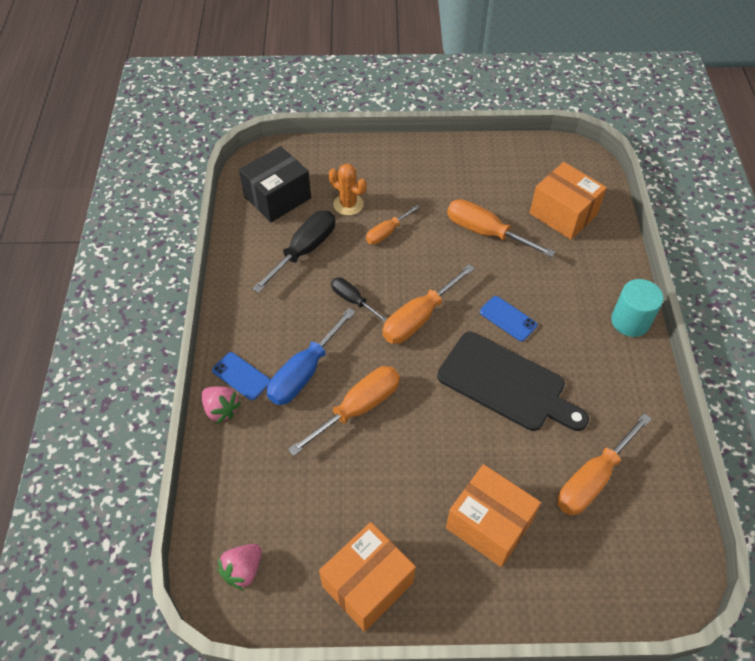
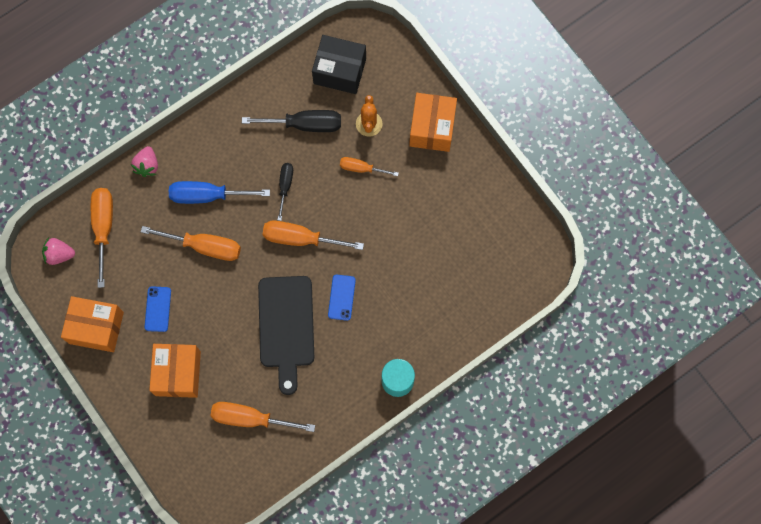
camera: 55 degrees right, 20 degrees up
(241, 376) = (178, 159): blue phone -> blue phone (158, 309)
(485, 232) = (411, 236): orange screwdriver -> orange screwdriver (104, 227)
(563, 214) = (471, 281): orange box -> orange box (432, 128)

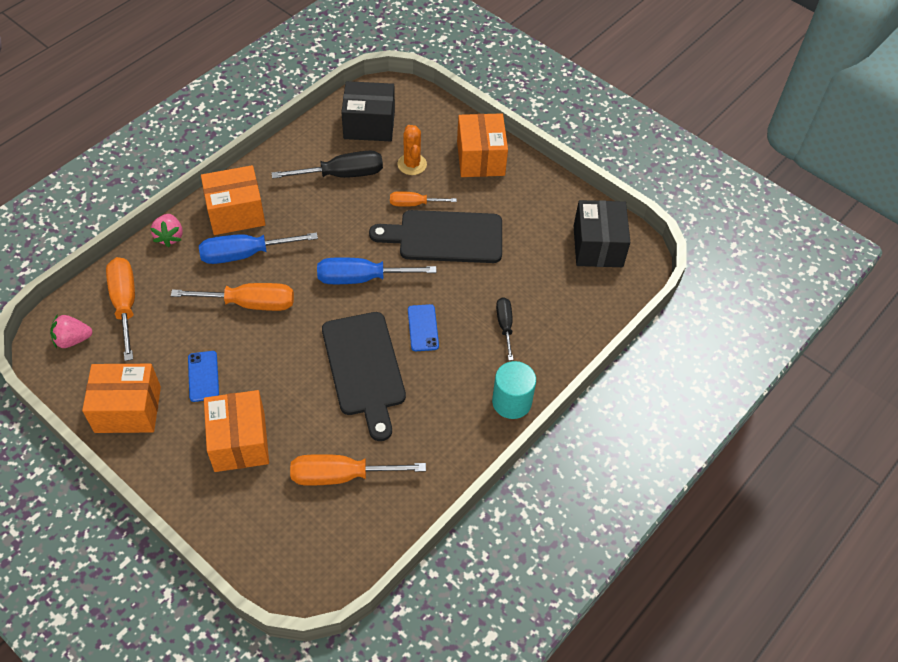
camera: 15 degrees left, 20 degrees down
(206, 150) = (236, 213): none -> orange box
(285, 186) = (333, 232): black screwdriver -> black screwdriver (505, 326)
(300, 238) = (361, 278): orange screwdriver -> blue screwdriver
(380, 209) = (445, 237): none -> black cutting board
(511, 243) = (598, 246): none -> black box

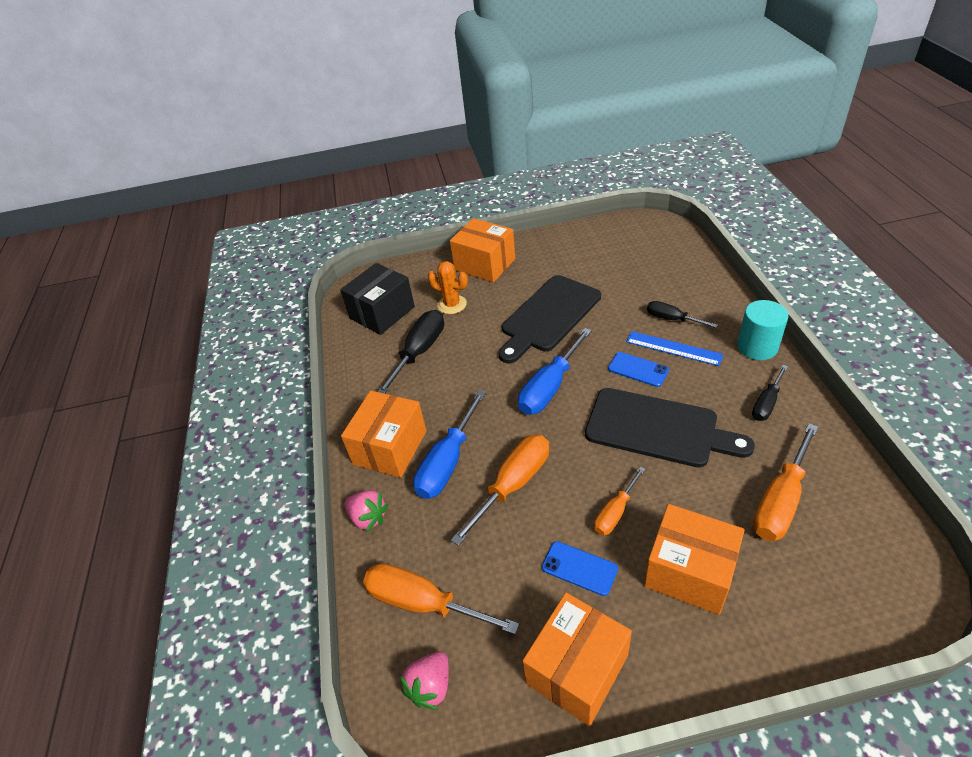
camera: 45 degrees left, 10 degrees down
(414, 204) = (496, 320): orange screwdriver -> orange screwdriver (615, 512)
(443, 432) = (766, 403): none -> black screwdriver
(467, 342) = (673, 348): none -> blue ruler
(598, 246) = (628, 240): black box -> none

